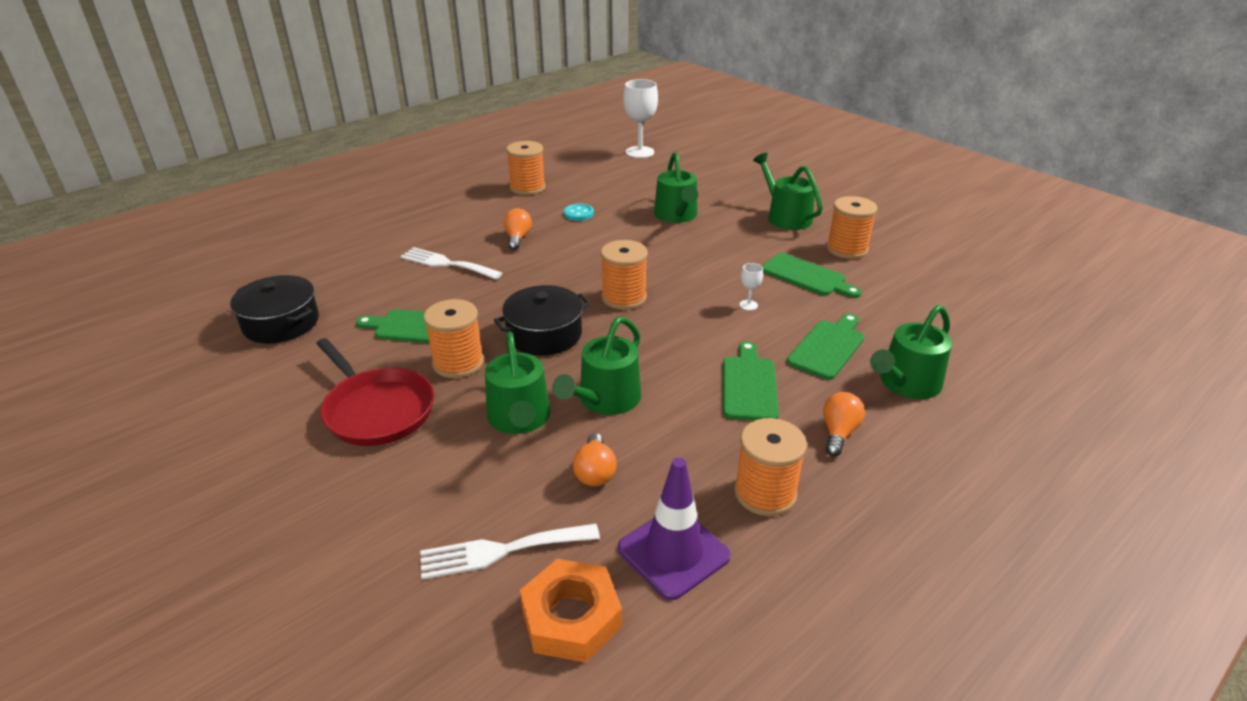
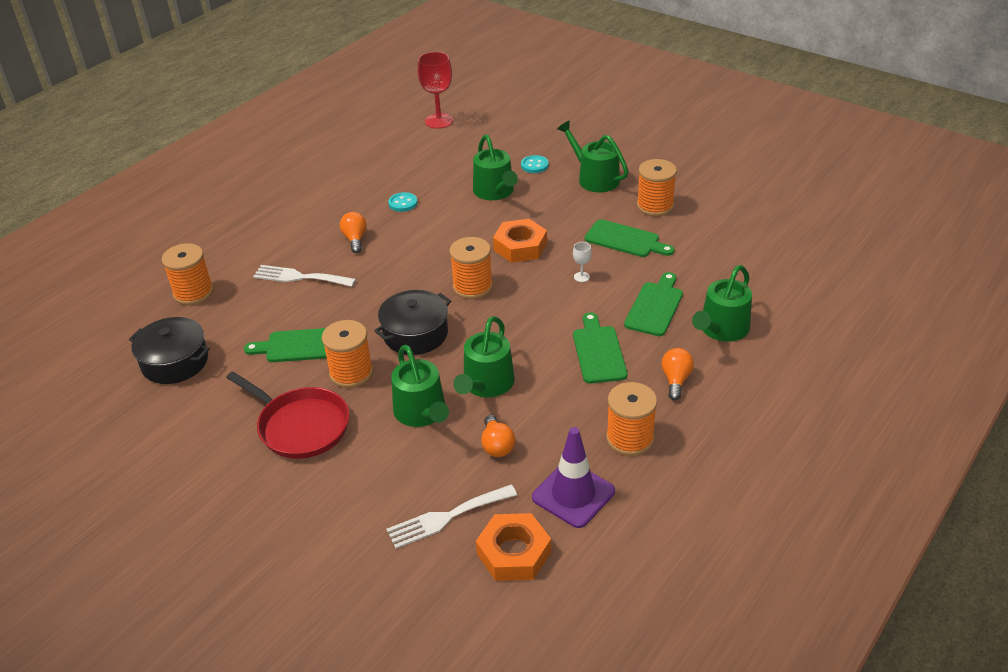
camera: 10 degrees left, 5 degrees up
(527, 188) = (343, 180): orange spool -> orange spool (193, 293)
(640, 152) = (439, 121): white goblet -> red goblet
(688, 267) = (520, 246): none -> orange nut
(724, 198) = (534, 165): none -> turquoise button

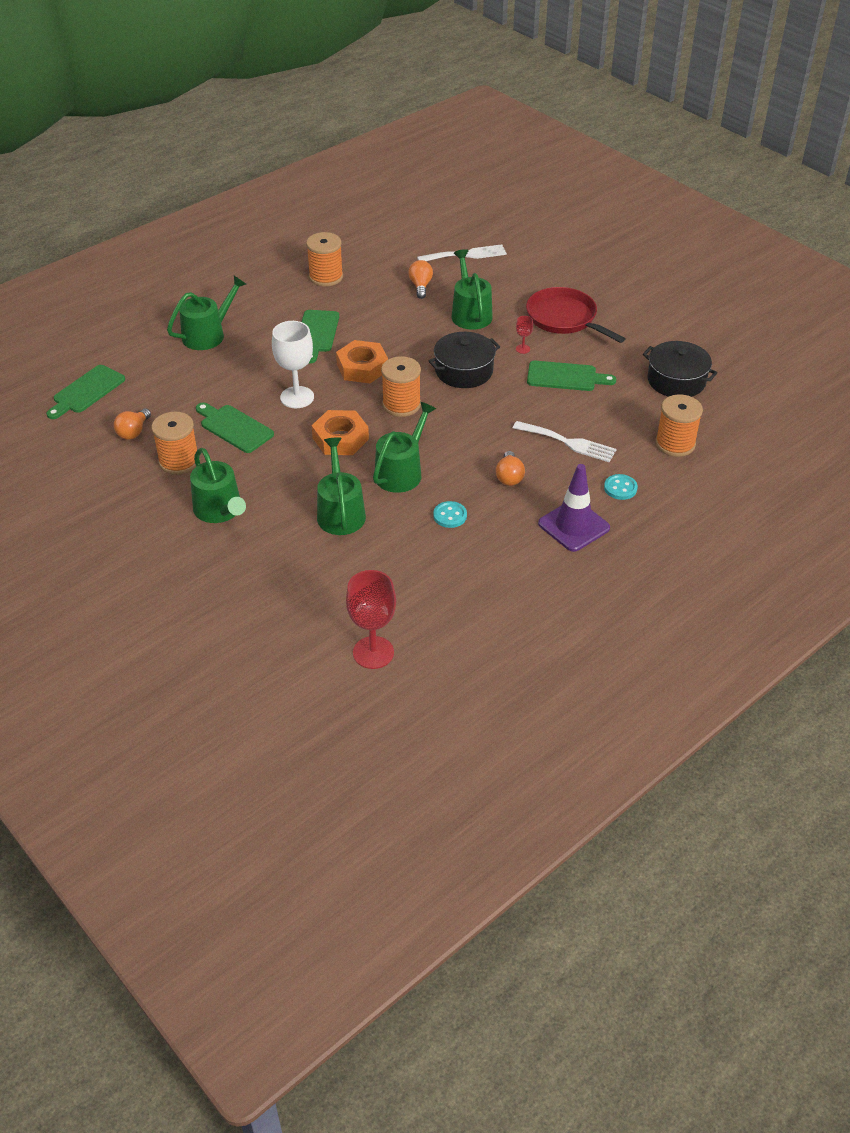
camera: 170 degrees left, 5 degrees up
(351, 373) = (522, 349): orange spool -> red goblet
(486, 384) = (415, 324): green watering can -> green watering can (401, 472)
(513, 553) = (429, 234): orange nut -> orange nut (362, 367)
(534, 165) = (279, 543): turquoise button -> turquoise button (620, 488)
(573, 494) = (380, 254): purple traffic cone -> purple traffic cone (573, 526)
(581, 277) = (297, 397): white goblet -> white goblet, size x2.21
(655, 306) = (249, 361): green cutting board -> green cutting board (87, 391)
(676, 380) = (270, 306): orange light bulb -> orange light bulb (133, 432)

